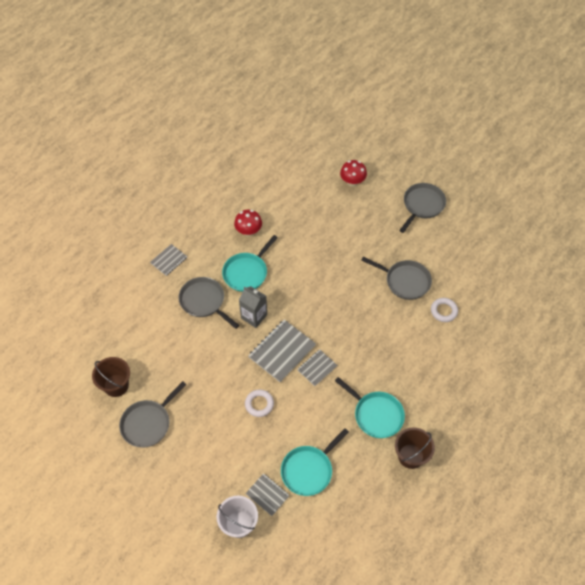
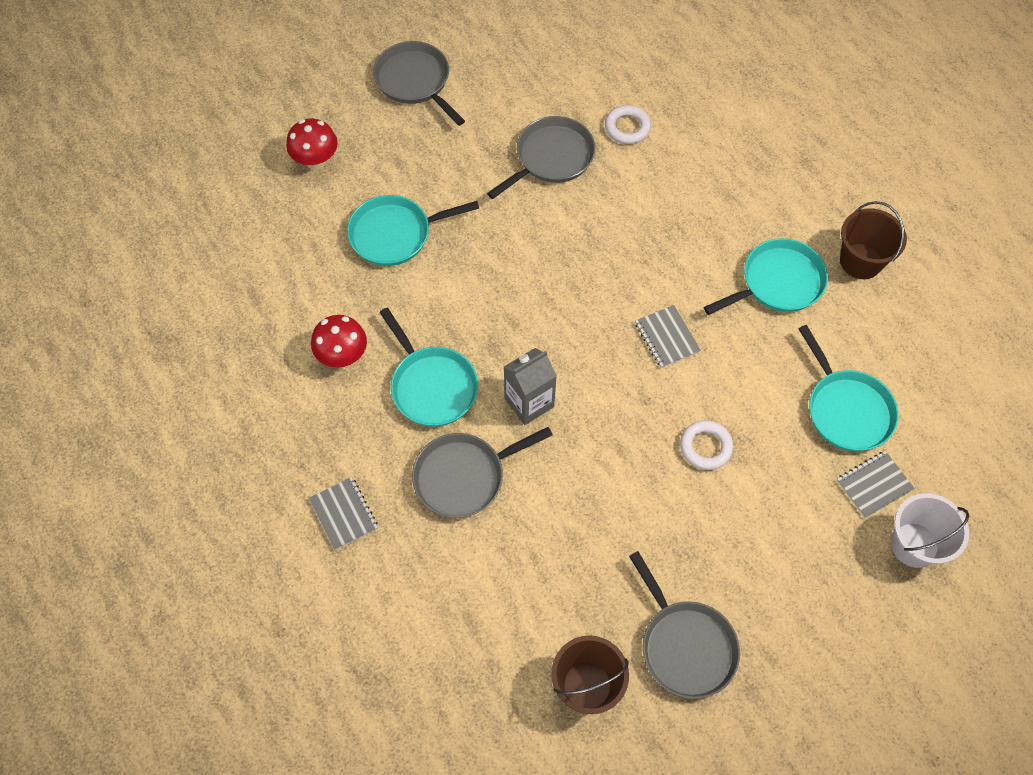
camera: 70 degrees left, 5 degrees up
(282, 351) = (616, 380): grey notebook -> none
(325, 228) = (394, 234): none -> turquoise pan

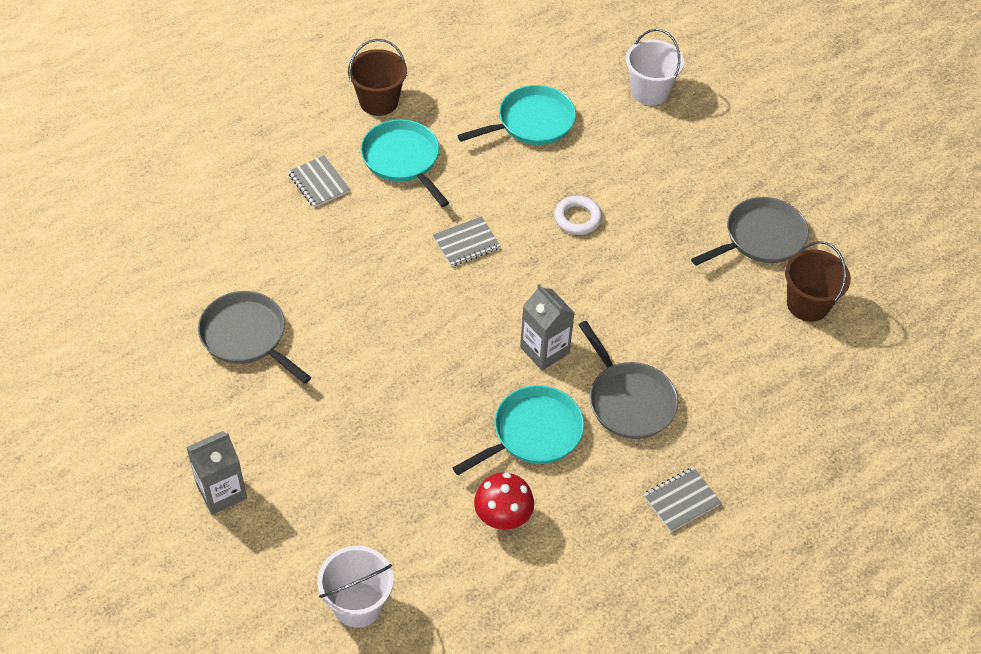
camera: 95 degrees left, 10 degrees down
(273, 243) = (358, 604): none -> white bucket
(316, 160) = (237, 570): red mushroom -> none
(391, 147) = (221, 492): none -> grey carton
(394, 234) = (345, 479): turquoise pan -> none
(415, 81) = (123, 473): grey pan -> none
(627, 128) = (210, 270): white ring -> none
(874, 485) = (600, 111): grey notebook -> grey notebook (319, 183)

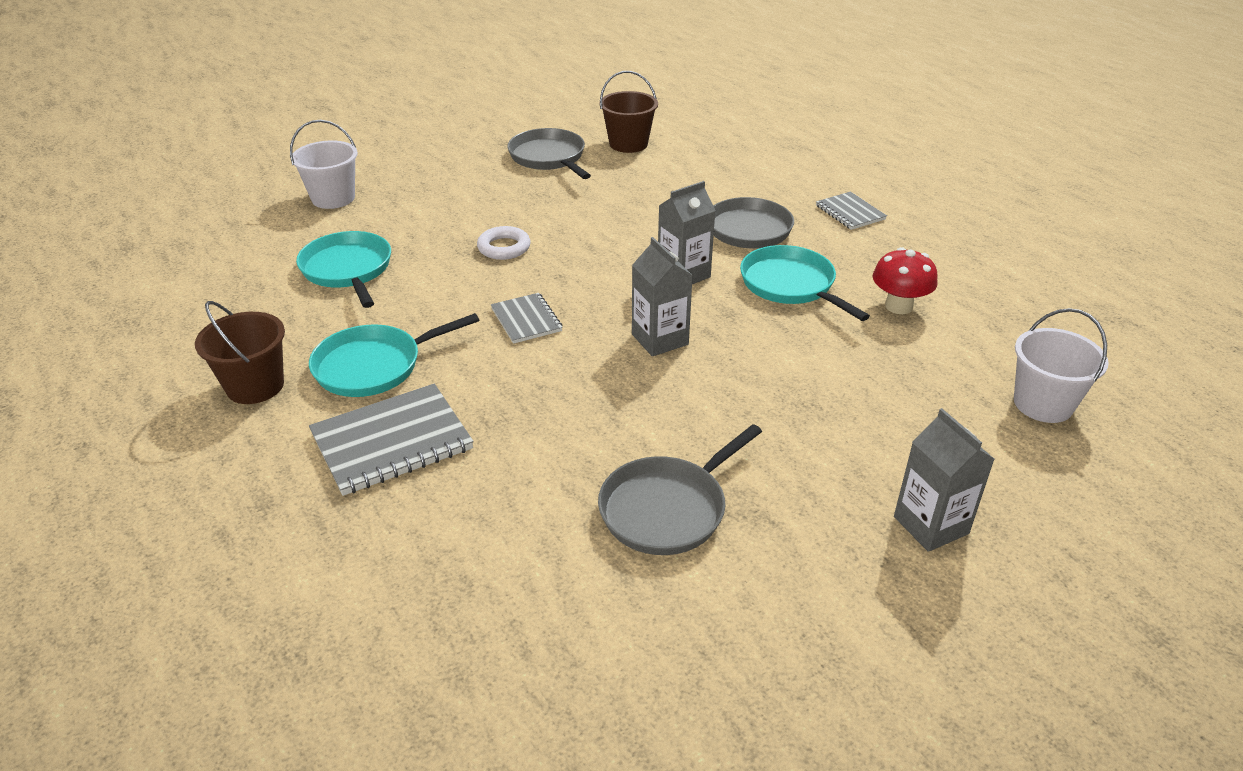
camera: 85 degrees left, 15 degrees down
(319, 183) = (392, 441): grey notebook -> grey notebook, size x1.72
(442, 332) = (660, 339): none -> grey carton

